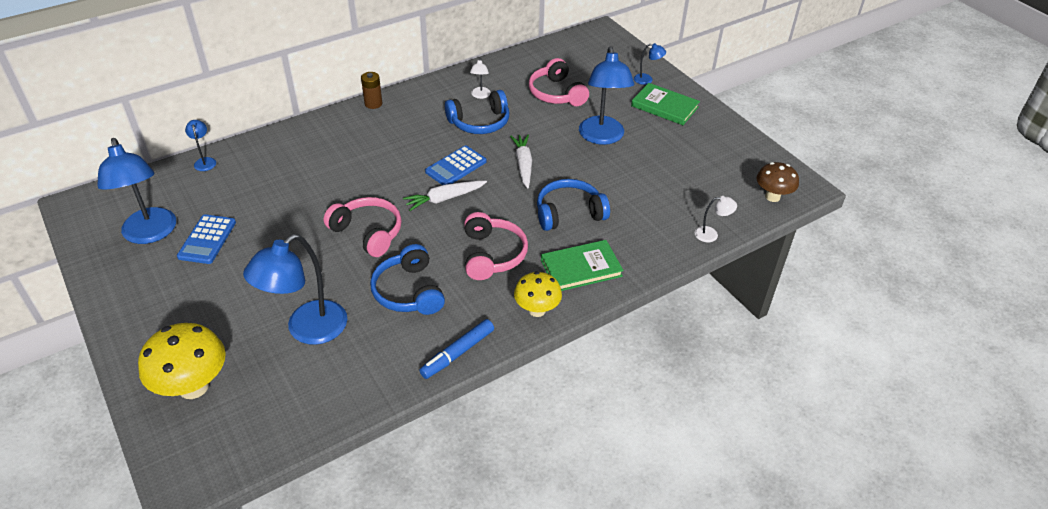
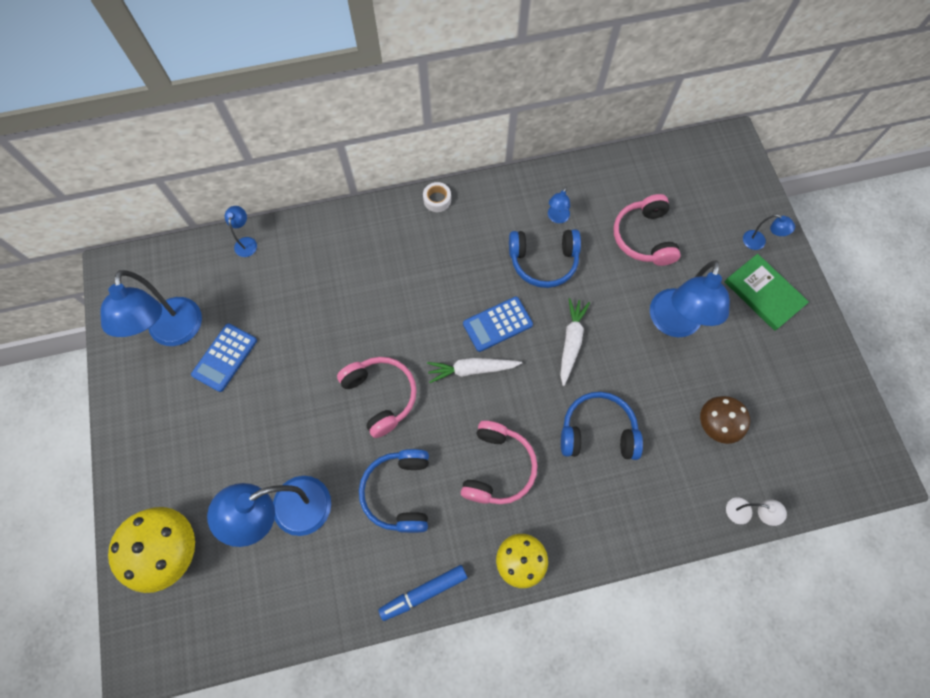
camera: 20 degrees right, 25 degrees up
(373, 104) = (437, 200): brown battery -> white tape
(480, 95) = (557, 218): white lamp -> blue lamp
(581, 268) = (584, 517): green book -> none
(772, 197) = (838, 477): brown mushroom -> brown mushroom (715, 425)

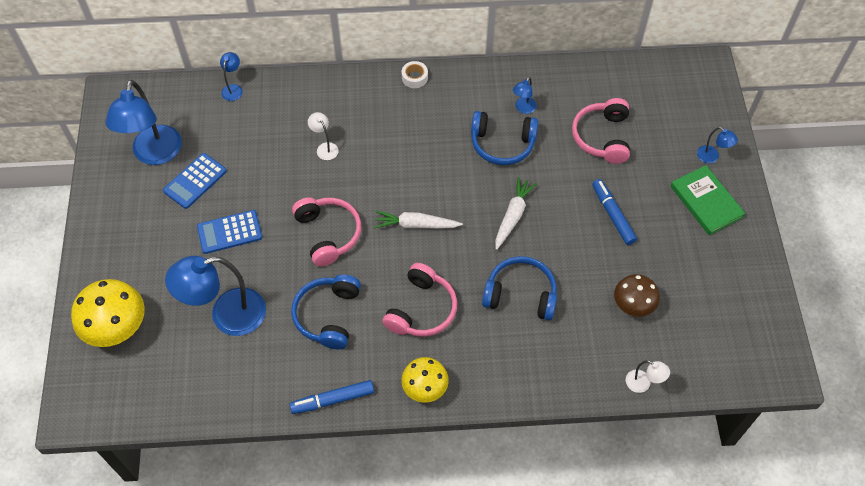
camera: 10 degrees right, 10 degrees down
(358, 295) = (325, 148): none -> white lamp
(497, 324) = (448, 191): blue calculator -> blue calculator (229, 232)
(673, 324) = (613, 215): blue lamp -> blue marker

